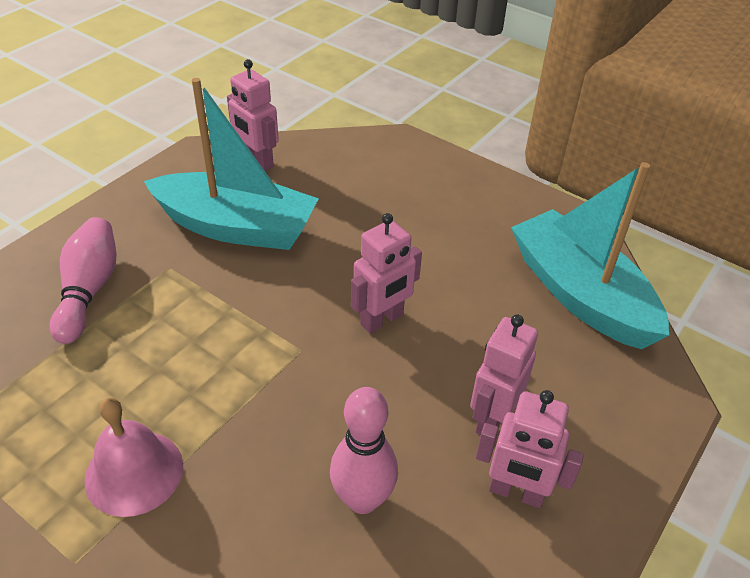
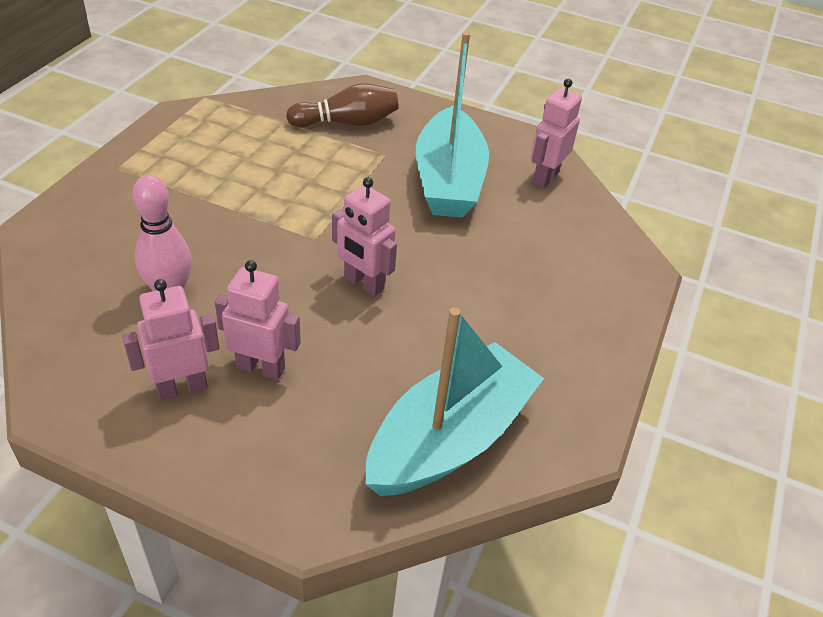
camera: 75 degrees right, 0 degrees up
(89, 290) = (347, 123): pink bowling pin -> brown bowling pin
(134, 472) = (186, 177): pink bell -> none
(516, 492) = (182, 387): pink robot -> pink robot turned 60 degrees clockwise

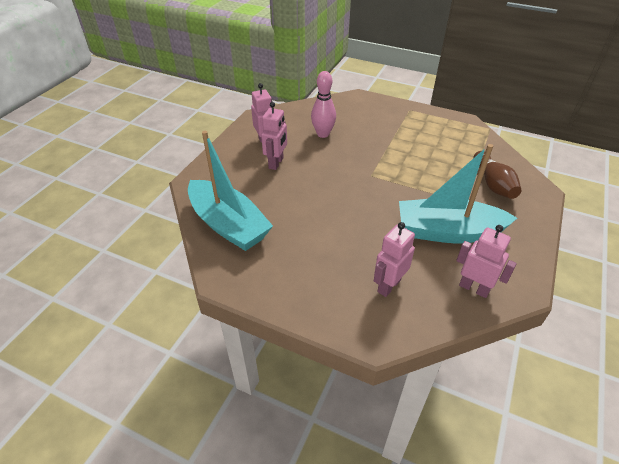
camera: 95 degrees right, 0 degrees up
(363, 283) = (337, 194): pink robot -> pink robot (388, 285)

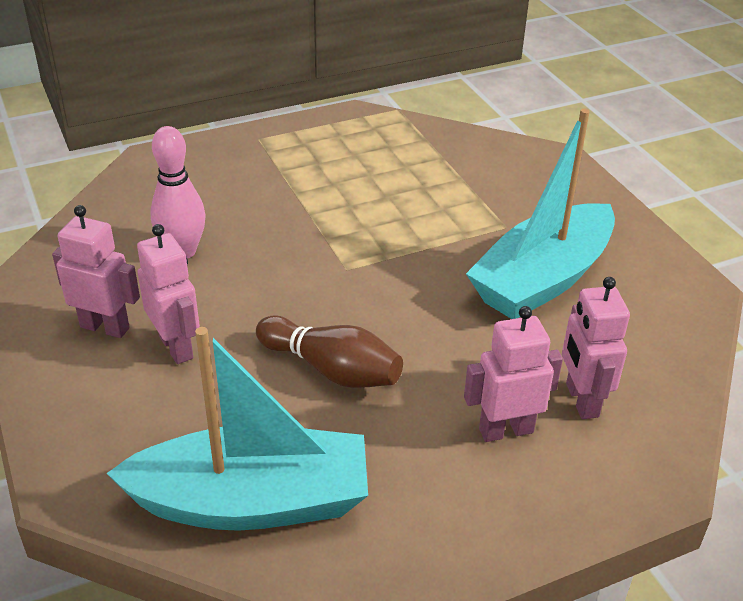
camera: 50 degrees left, 5 degrees down
(474, 288) = (660, 327): pink robot -> pink robot (505, 430)
(493, 184) = (503, 182): brown bowling pin -> brown bowling pin (332, 369)

